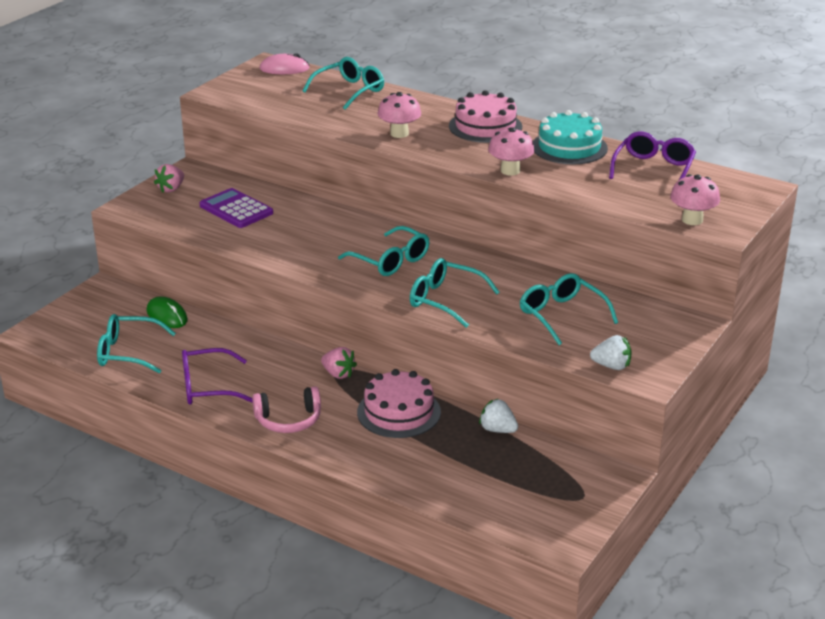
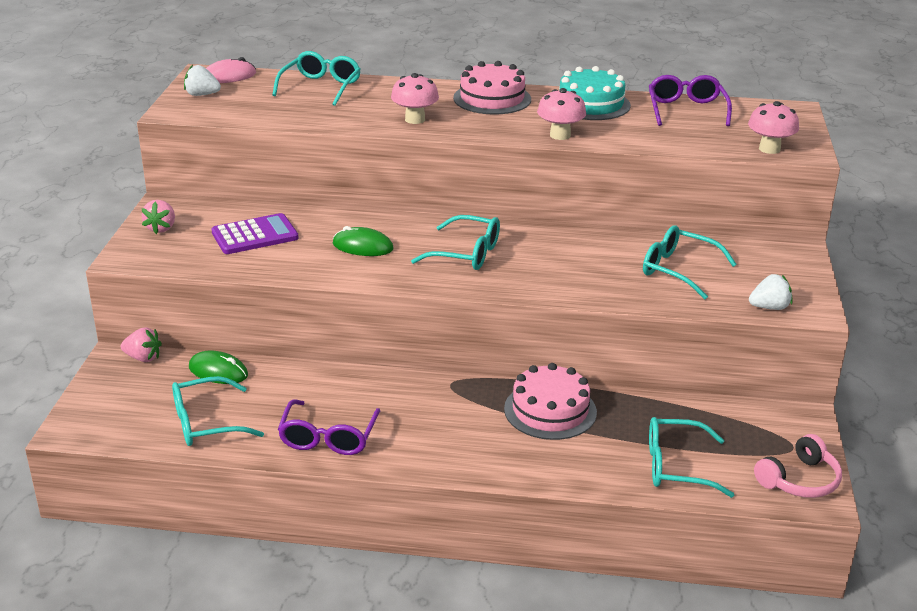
camera: 25 degrees left, 0 degrees up
(207, 387) = (328, 438): purple glasses -> purple glasses turned 45 degrees counterclockwise
(236, 209) = (255, 235): purple calculator -> purple calculator turned 135 degrees clockwise
(288, 420) = (446, 450): pink headphones -> pink headphones (799, 480)
(312, 236) = (363, 246): none -> green mouse
(338, 374) = (456, 387): pink strawberry -> pink strawberry (143, 358)
(445, 300) = (556, 280): turquoise glasses -> turquoise glasses (676, 467)
(497, 430) = (659, 402): white strawberry -> white strawberry (202, 95)

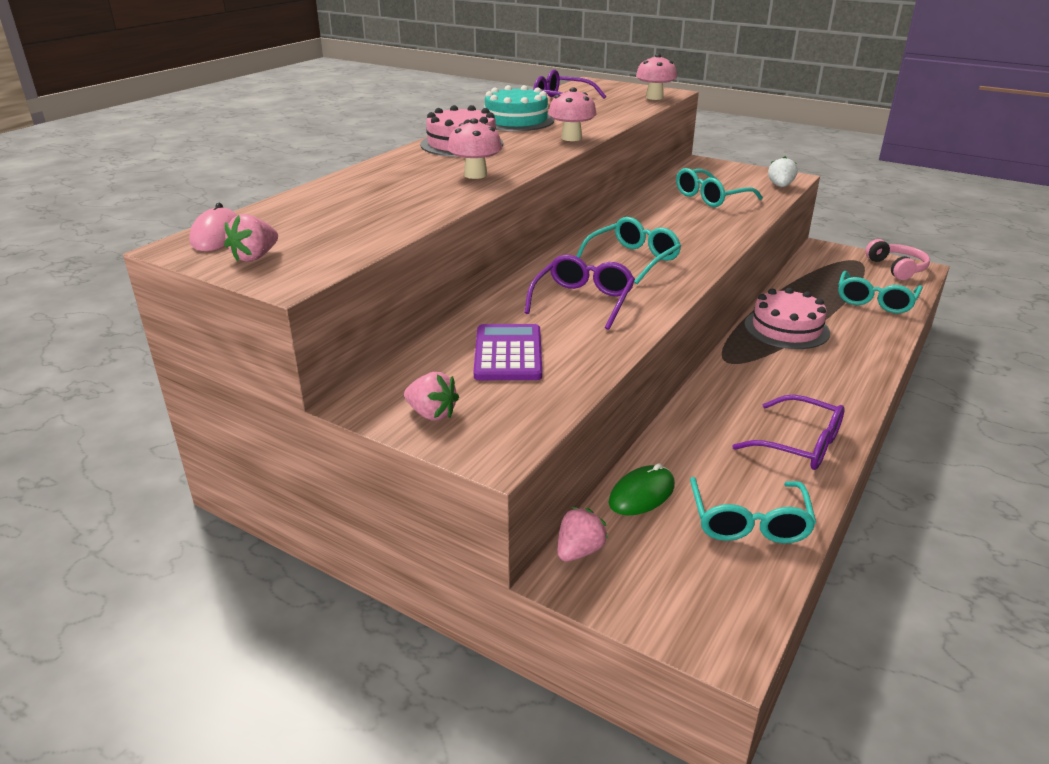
camera: 65 degrees left, 0 degrees up
(202, 95) = (255, 257): white strawberry -> pink strawberry
(321, 87) = (330, 197): turquoise glasses -> none
(363, 246) = (583, 301): green mouse -> purple glasses

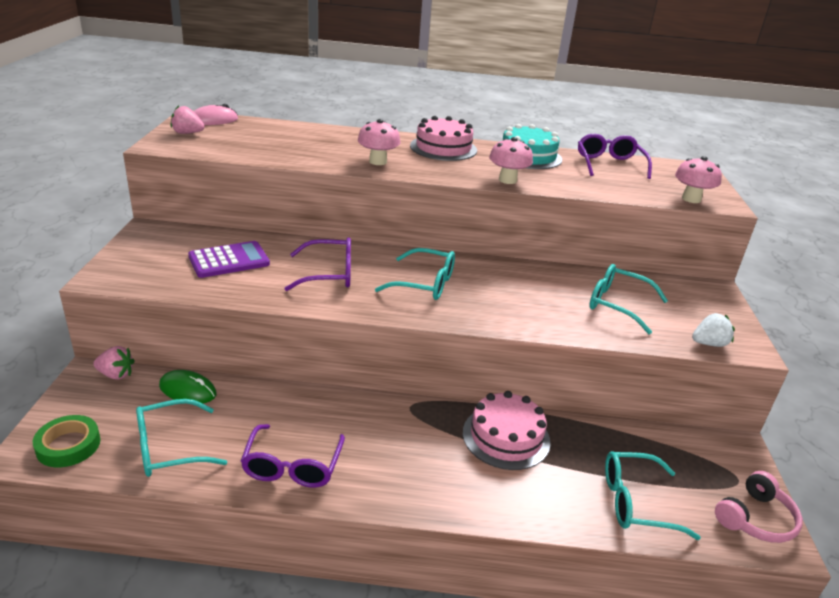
camera: 60 degrees right, 0 degrees up
(432, 414) = (141, 251): pink strawberry -> none
(720, 606) = (68, 445): none -> green tape

